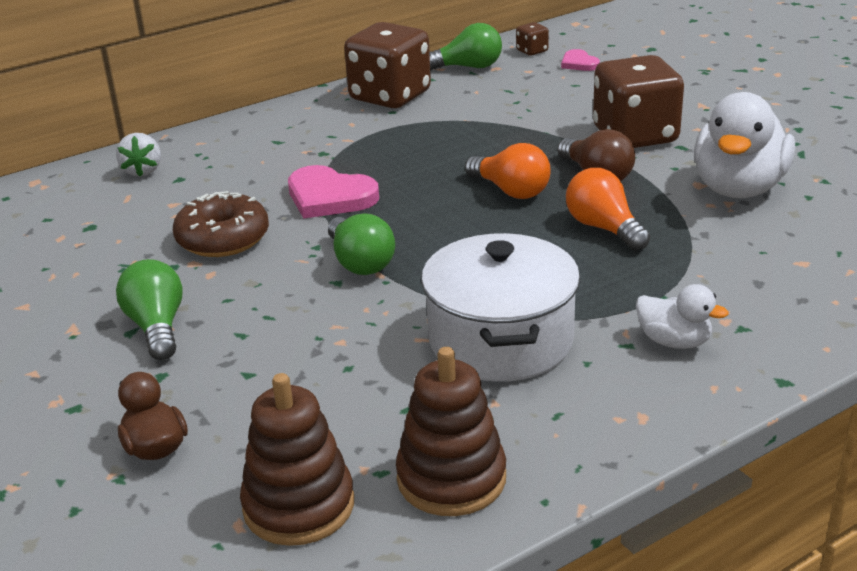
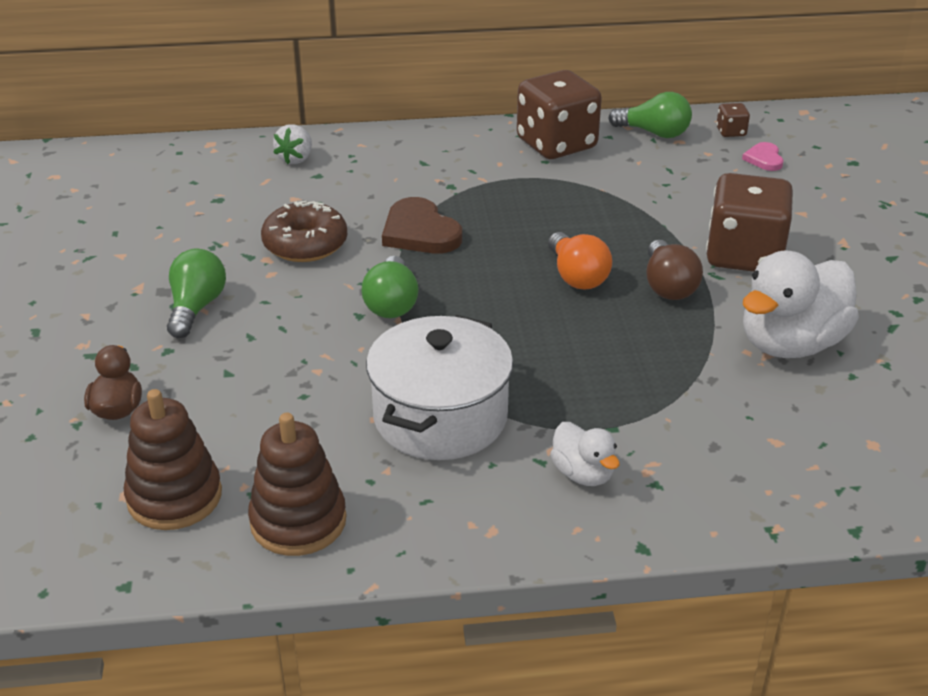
camera: 25 degrees right, 5 degrees up
(329, 197) = (420, 232): pink heart -> brown heart
(604, 228) = (624, 342): orange light bulb -> none

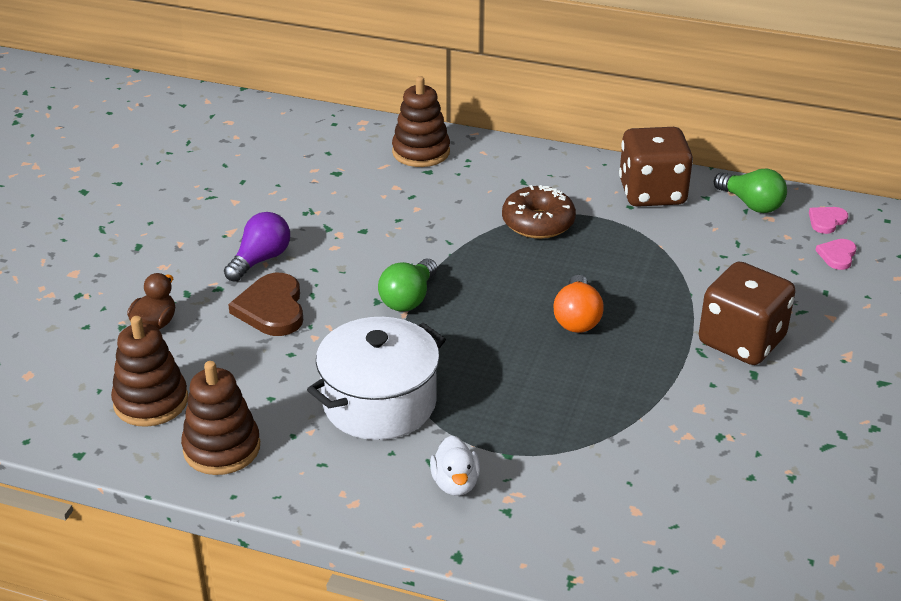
camera: 25 degrees right, 0 degrees up
(196, 308) = (260, 260): green light bulb -> purple light bulb
(296, 159) = (421, 152): white strawberry -> brown stacking toy
(305, 244) = (377, 229): brown donut -> brown donut (538, 223)
(420, 232) = (475, 243): brown heart -> brown heart (272, 309)
(668, 286) = (649, 349): brown light bulb -> none
(731, 132) = (826, 221): brown dice -> pink heart
(790, 344) = (718, 432): white duck -> none

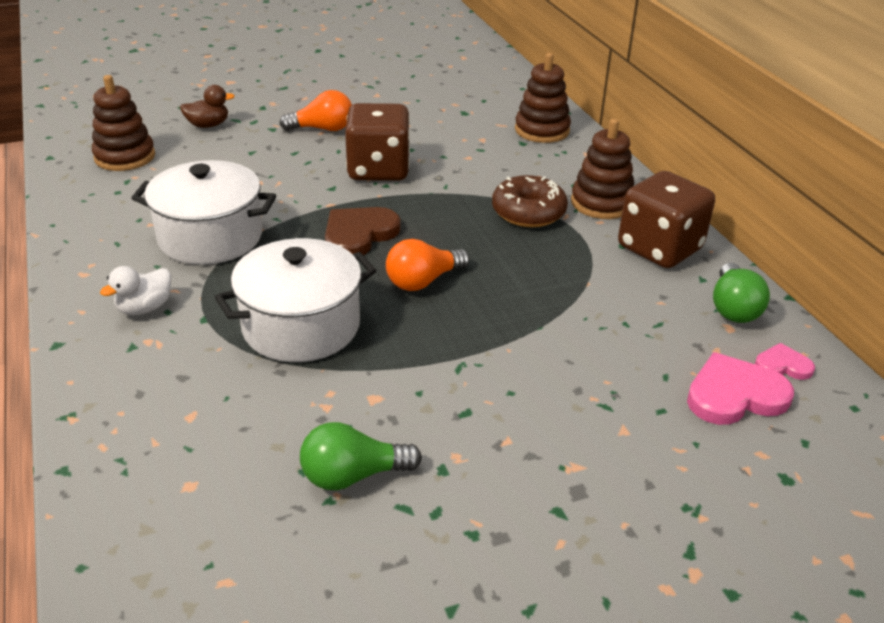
camera: 50 degrees right, 0 degrees up
(222, 448) = (99, 199): brown stacking toy -> brown stacking toy (602, 203)
(260, 260) = (322, 129): purple light bulb -> orange light bulb
(272, 309) = (272, 154): brown heart -> brown heart (359, 234)
(409, 298) = (351, 198): green light bulb -> green light bulb (353, 475)
(573, 406) = (301, 326): none -> white pot
(741, 341) = (506, 385): brown dice -> brown dice (378, 170)
(837, 255) = (734, 395): pink heart -> pink heart, size x1.81

